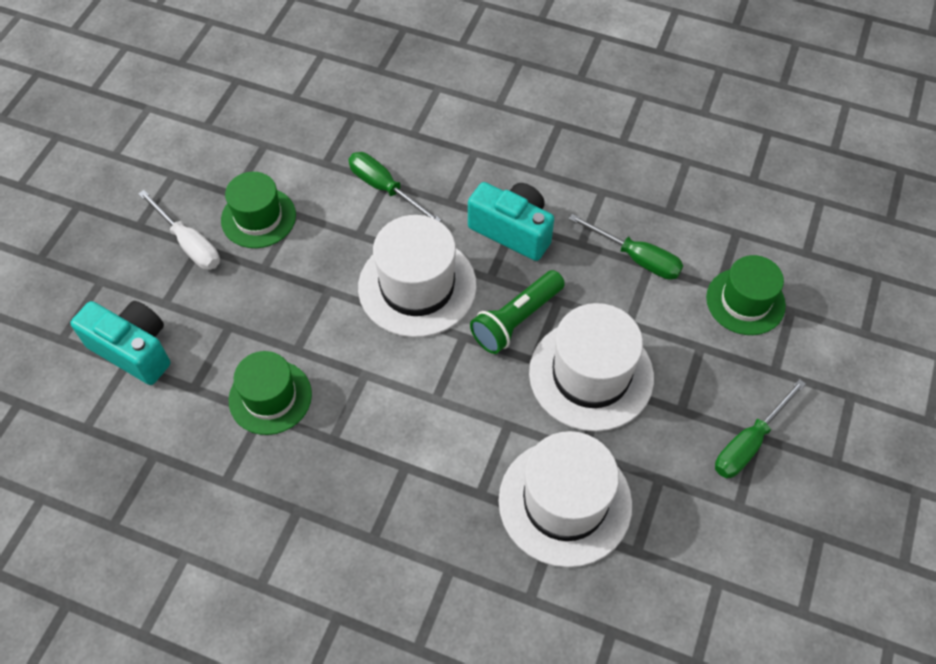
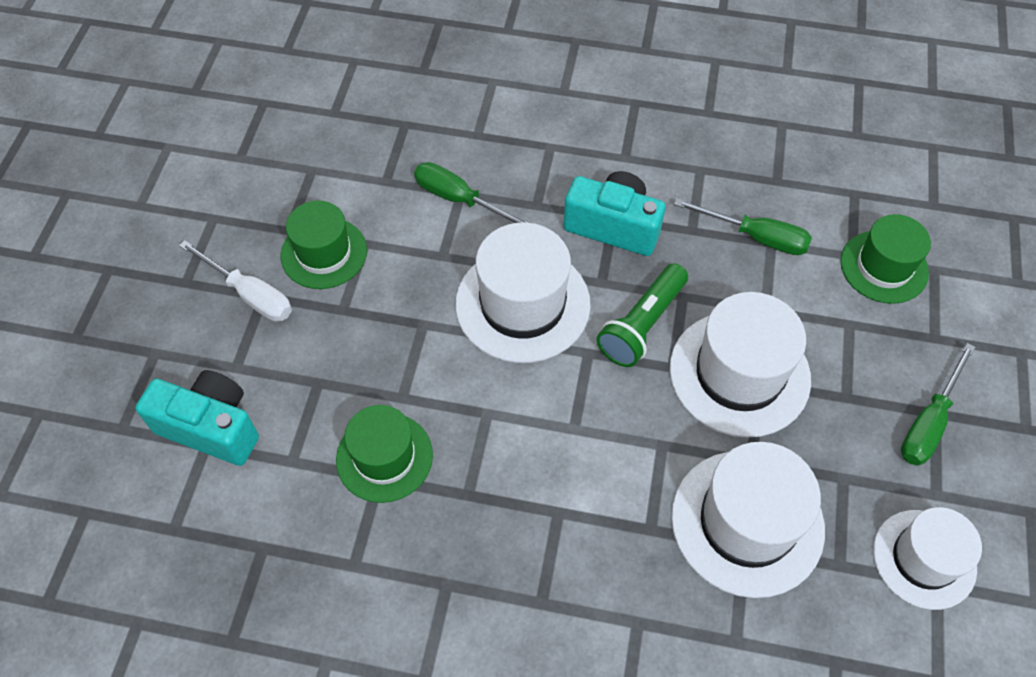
camera: 10 degrees left, 0 degrees up
(712, 559) = (924, 559): none -> white hat

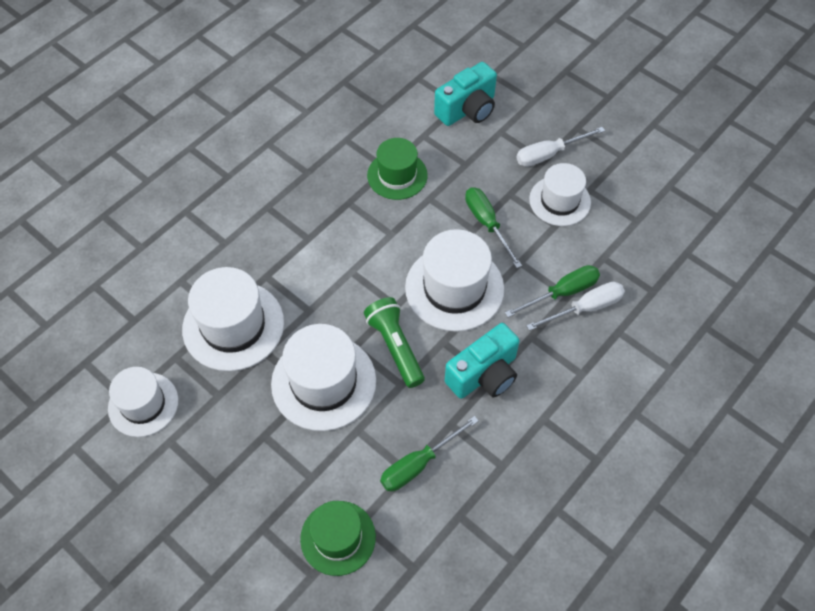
camera: 120 degrees right, 0 degrees up
(324, 253) = (559, 201): green hat -> white hat
(466, 172) = (585, 308): none -> white screwdriver
(928, 422) = (212, 473): green screwdriver -> green screwdriver (487, 224)

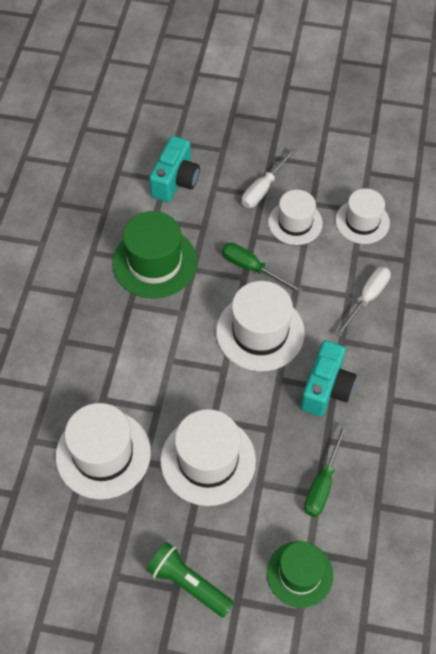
camera: 30 degrees left, 0 degrees up
(143, 404) = (72, 558): white hat -> white hat (362, 221)
(395, 347) = (245, 402): green flashlight -> green flashlight (188, 583)
(397, 175) = (154, 262): green hat -> green hat, size x1.52
(562, 293) = (343, 295): green screwdriver -> none

